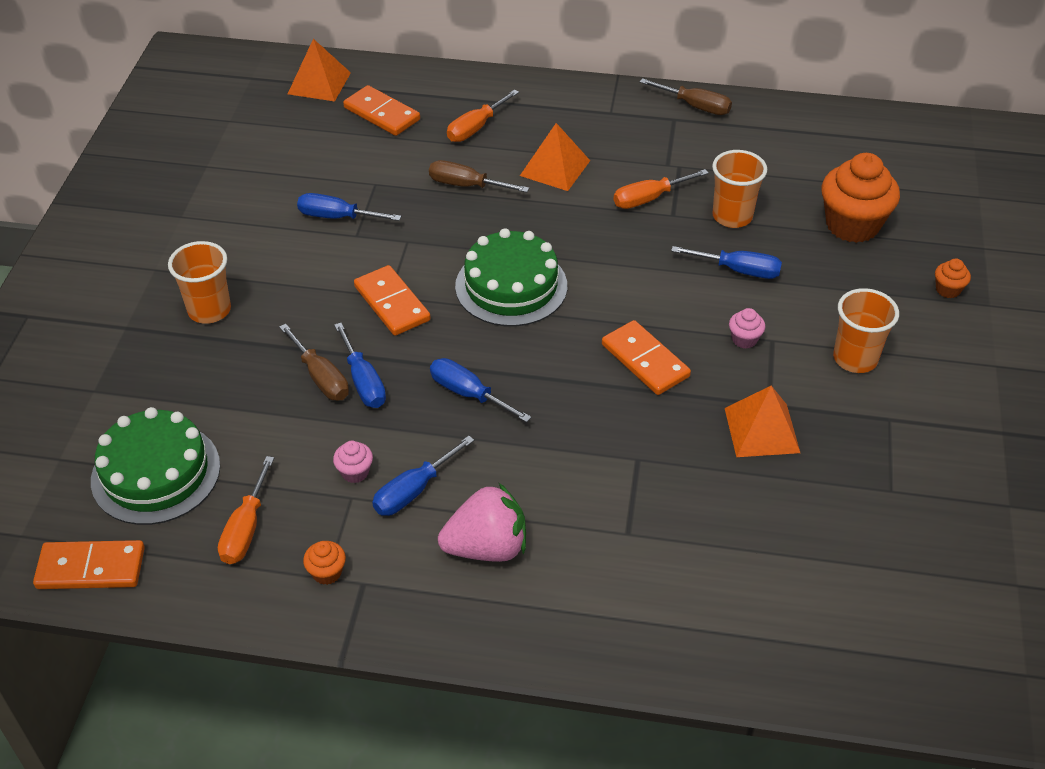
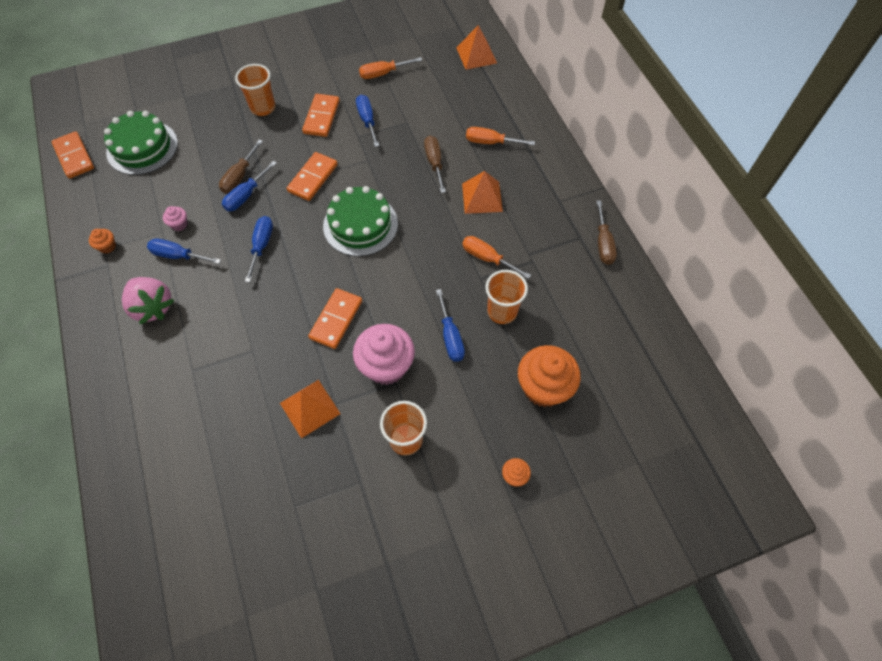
camera: 60 degrees right, 15 degrees up
(246, 529) = (122, 200): orange screwdriver -> orange screwdriver (383, 73)
(382, 114) = (470, 95): orange domino -> orange domino (321, 117)
(744, 339) = (386, 366): pink cupcake -> pink cupcake, size x2.28

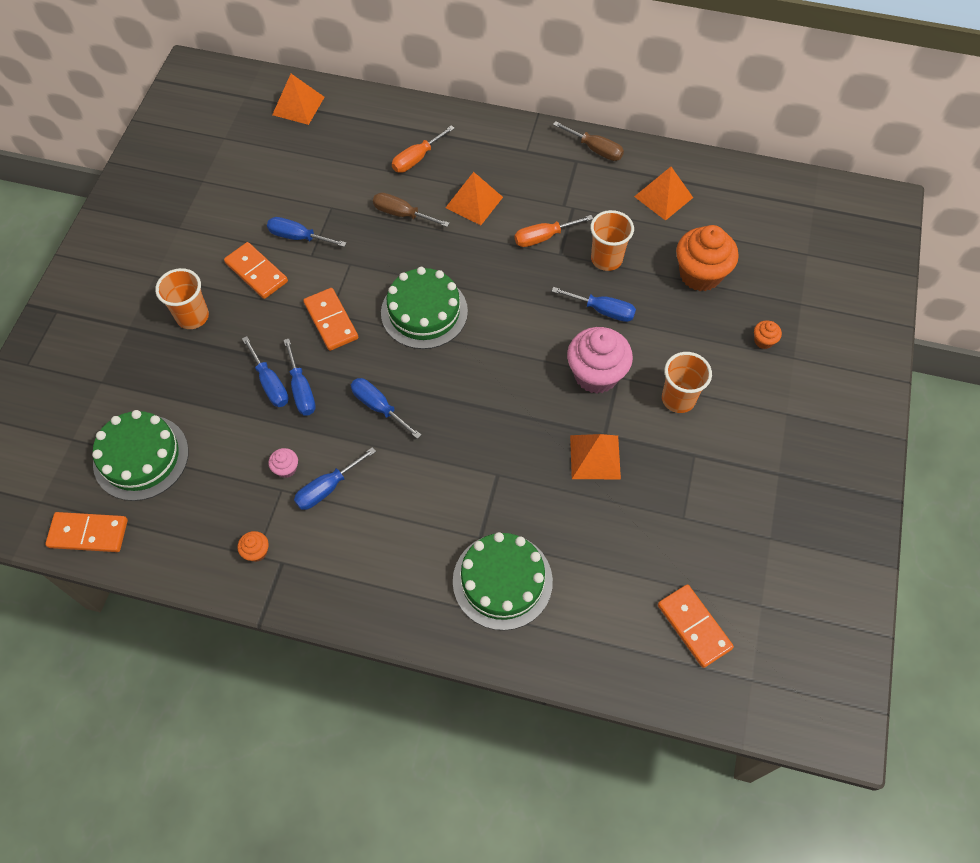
camera: 55 degrees left, 0 degrees up
(153, 307) = (375, 540): pink strawberry -> none
(164, 406) = (502, 581): none -> green cake
(239, 176) = (270, 384): brown screwdriver -> blue screwdriver
(336, 320) = (517, 388): orange domino -> orange domino (694, 626)
(383, 73) = (248, 191): orange screwdriver -> none
(599, 317) = (663, 197): none -> orange pyramid

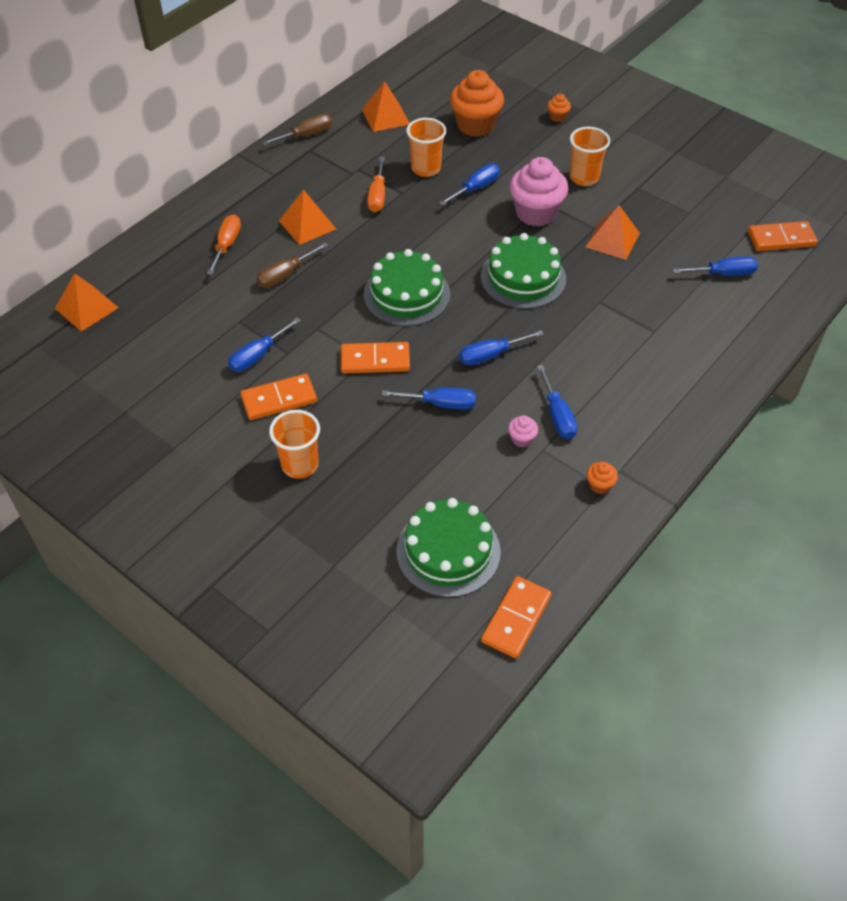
camera: 65 degrees left, 10 degrees down
(270, 384) = (420, 425): blue screwdriver -> blue screwdriver (723, 274)
(416, 159) = (227, 245): orange screwdriver -> orange screwdriver turned 150 degrees counterclockwise
(502, 581) = (700, 330): green cake -> green cake (523, 278)

